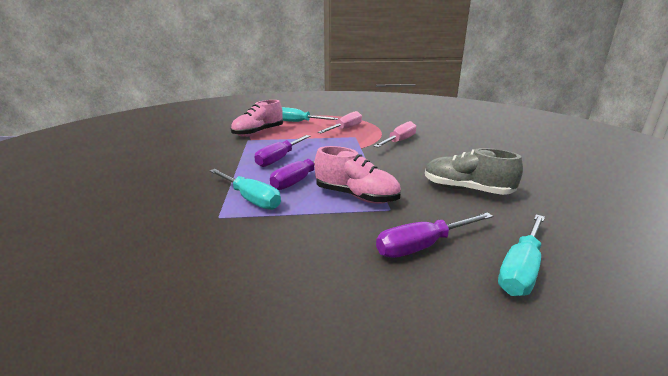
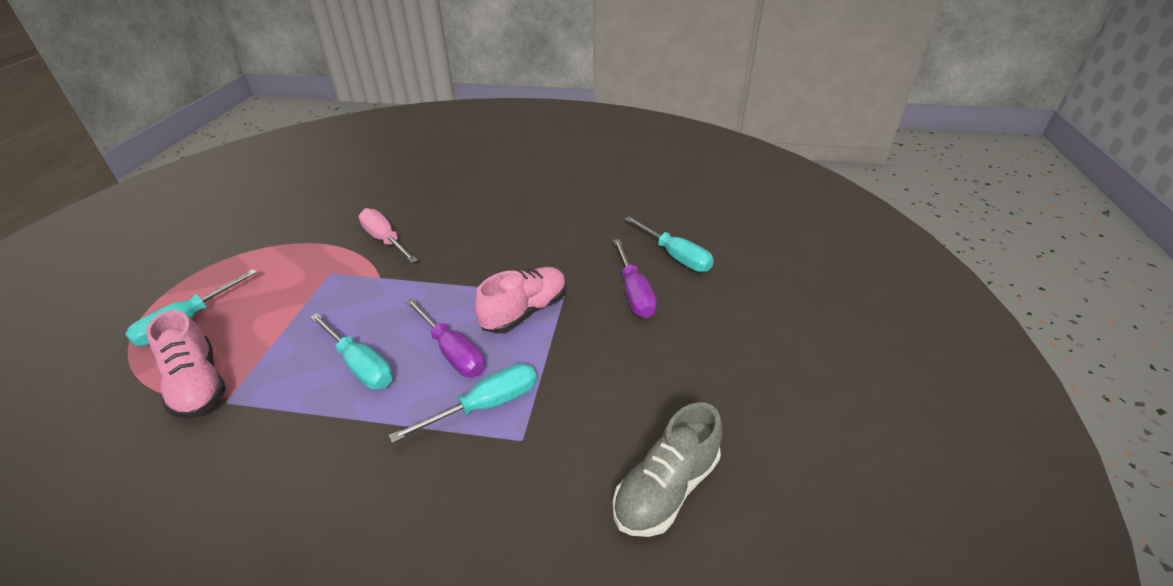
camera: 75 degrees left, 15 degrees up
(279, 159) = (360, 365): purple screwdriver -> turquoise screwdriver
(345, 129) = (286, 275): pink screwdriver -> none
(466, 190) = (547, 236): grey shoe -> grey shoe (666, 488)

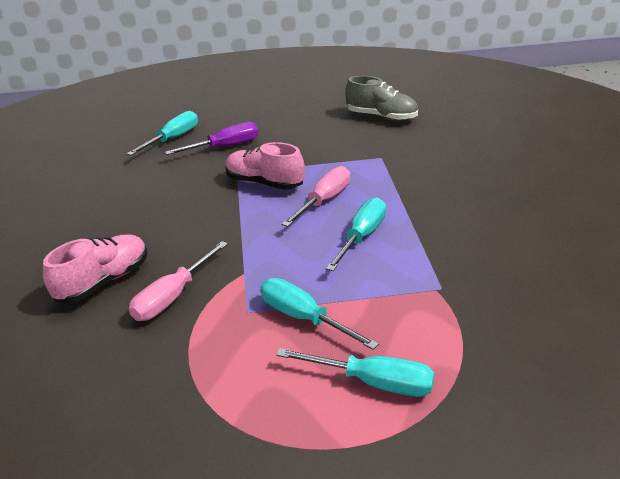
camera: 105 degrees left, 5 degrees down
(198, 384) = (438, 316): pink shoe -> pink shoe (104, 281)
(452, 352) = (324, 200): purple screwdriver -> pink screwdriver
(486, 405) = (364, 174): turquoise screwdriver -> turquoise screwdriver (304, 318)

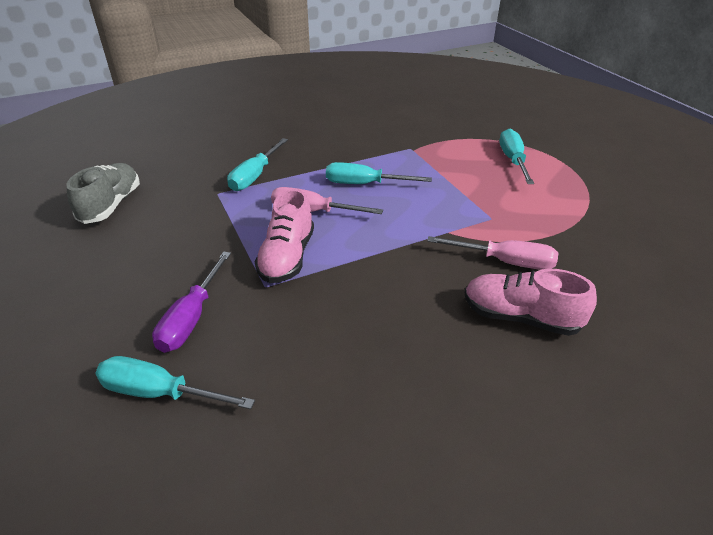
camera: 110 degrees left, 5 degrees up
(225, 147) = (191, 318): purple screwdriver -> purple screwdriver turned 120 degrees counterclockwise
(304, 318) = (479, 192): turquoise screwdriver -> turquoise screwdriver (255, 176)

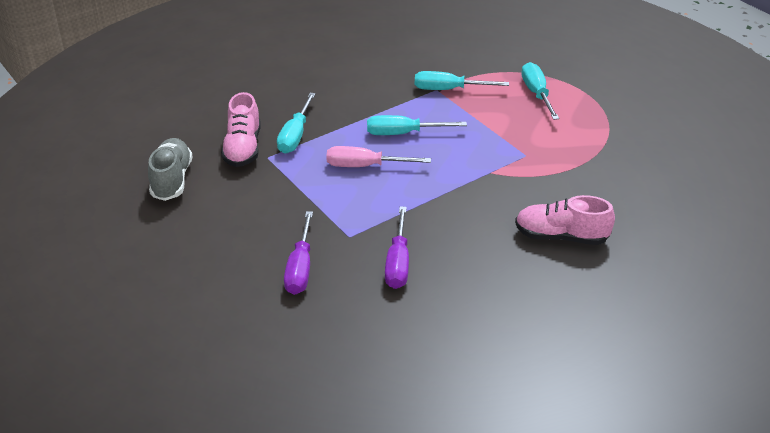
camera: 10 degrees left, 0 degrees up
(159, 393) = (303, 322): turquoise screwdriver -> turquoise screwdriver (448, 89)
(287, 257) = (358, 210): pink shoe -> pink shoe (243, 148)
(309, 326) = (398, 263): none -> purple screwdriver
(505, 262) = (543, 193): pink screwdriver -> none

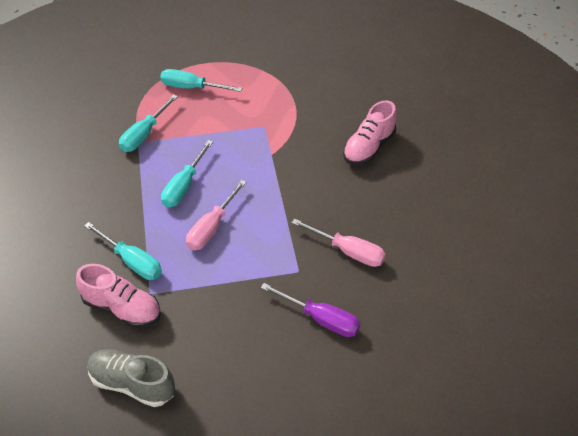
camera: 65 degrees left, 10 degrees up
(398, 263) = (348, 251): purple screwdriver -> pink screwdriver

